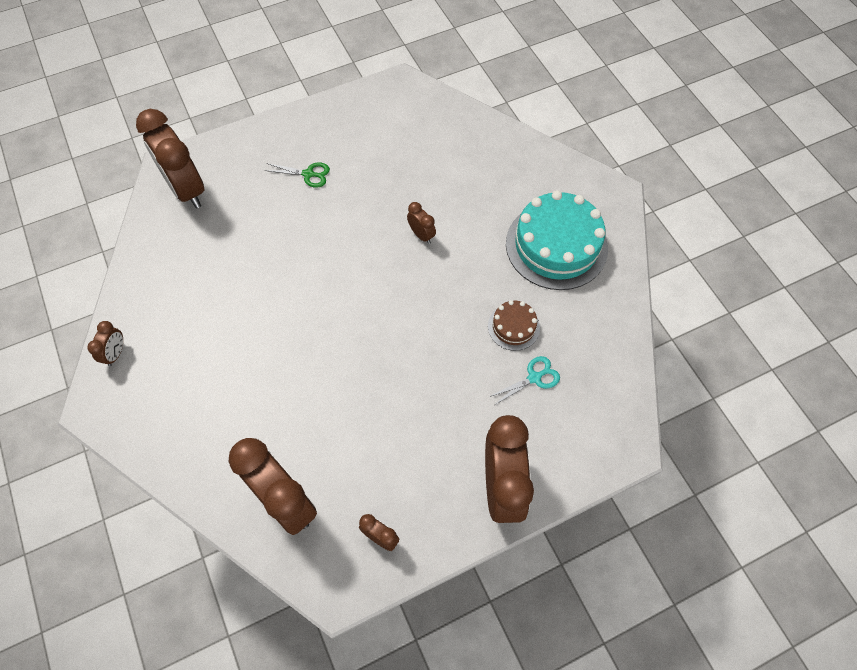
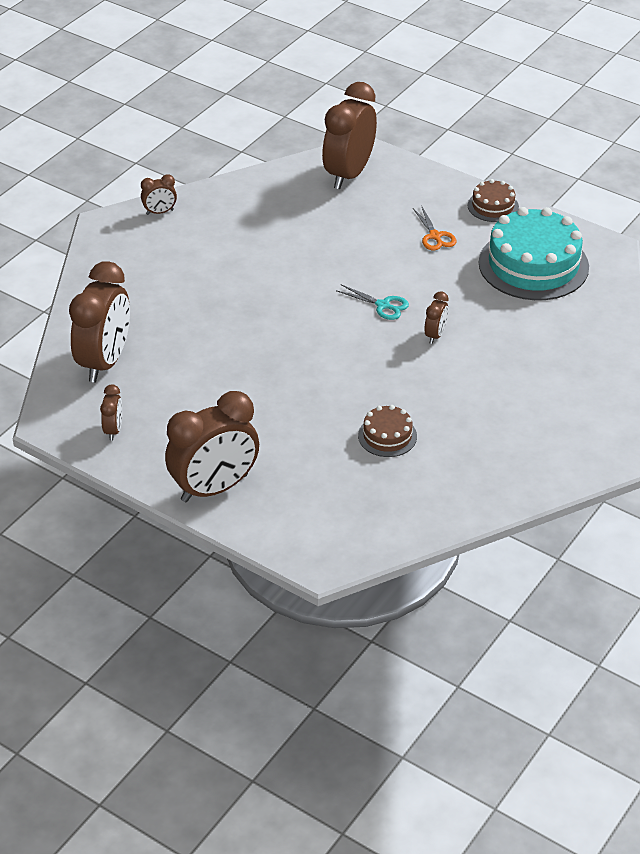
camera: 60 degrees right, 20 degrees down
(303, 121) = (493, 206): none -> brown cake
(308, 174) = (435, 236): green scissors -> orange scissors
(534, 378) = (343, 470): turquoise scissors -> turquoise scissors (383, 305)
(556, 245) = (510, 432): turquoise cake -> turquoise cake (533, 265)

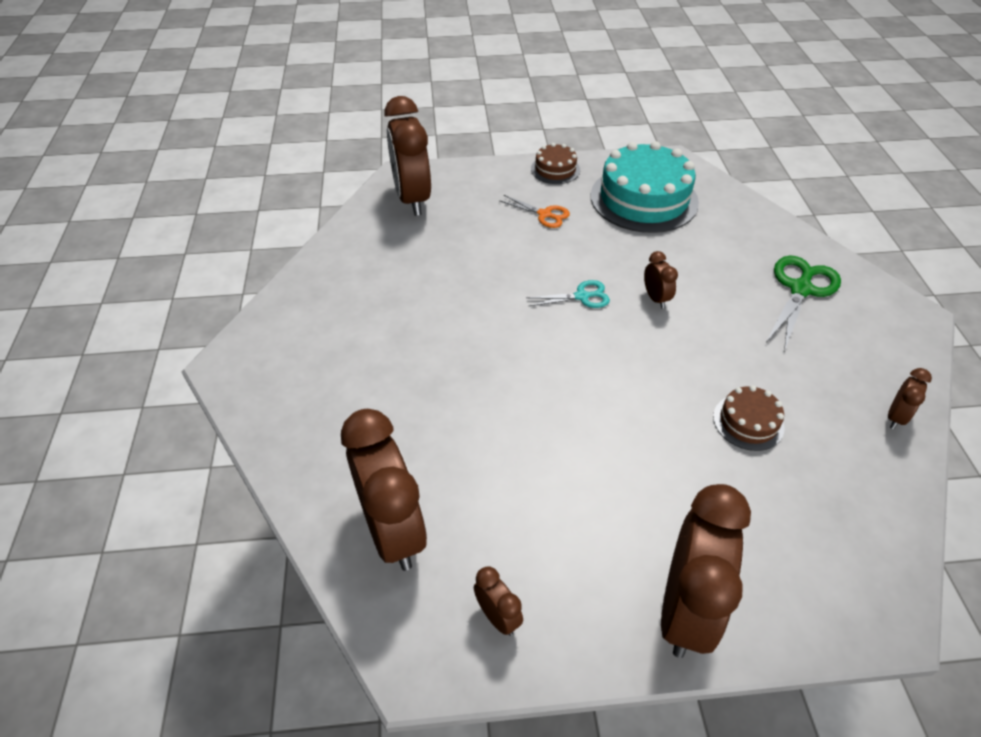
camera: 40 degrees left, 5 degrees up
(160, 212) = (273, 321): brown clock -> brown clock (895, 417)
(558, 389) = (800, 289): none -> green scissors

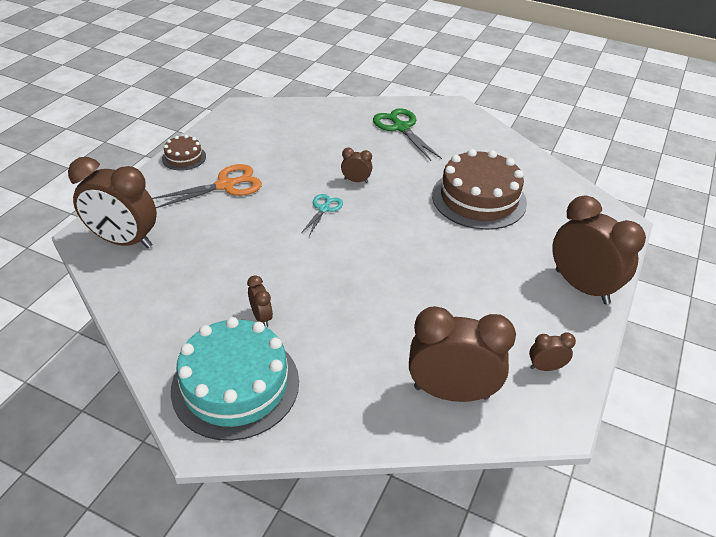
camera: 60 degrees left, 5 degrees down
(544, 214) = (226, 185): orange scissors -> orange scissors, size x1.69
(644, 199) = (262, 138): turquoise cake -> turquoise cake (235, 385)
(748, 422) = (479, 199): brown cake -> brown cake, size x2.07
(895, 417) = (512, 151): brown clock -> brown clock (261, 317)

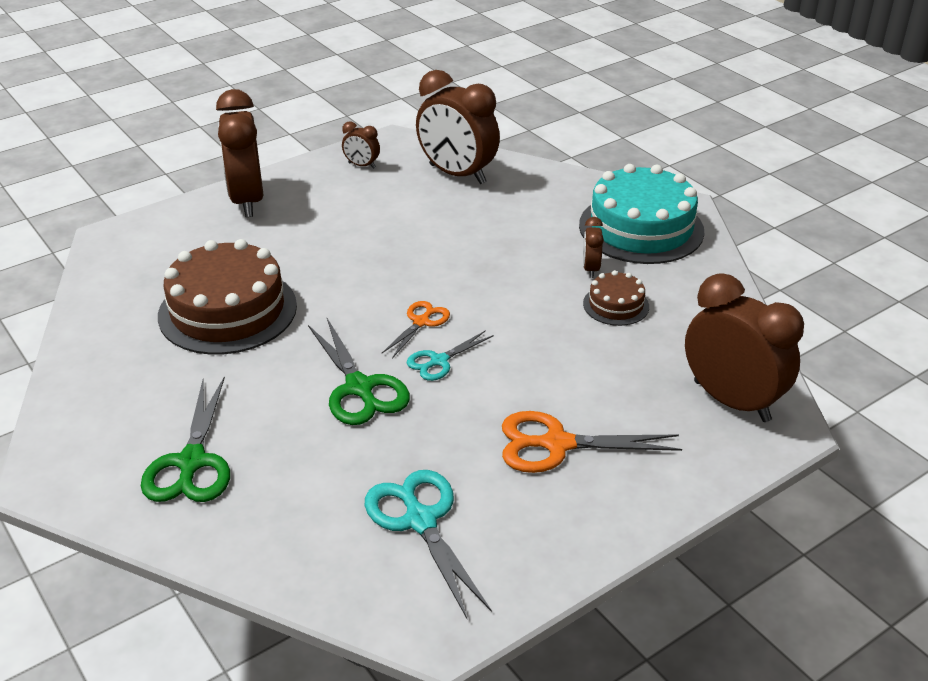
camera: 150 degrees left, 5 degrees down
(184, 157) = (605, 527): brown cake -> brown cake (616, 305)
(275, 136) = (420, 520): none -> turquoise scissors
(355, 230) = (421, 322): none -> orange scissors
(356, 181) = (359, 388): brown clock -> green scissors

